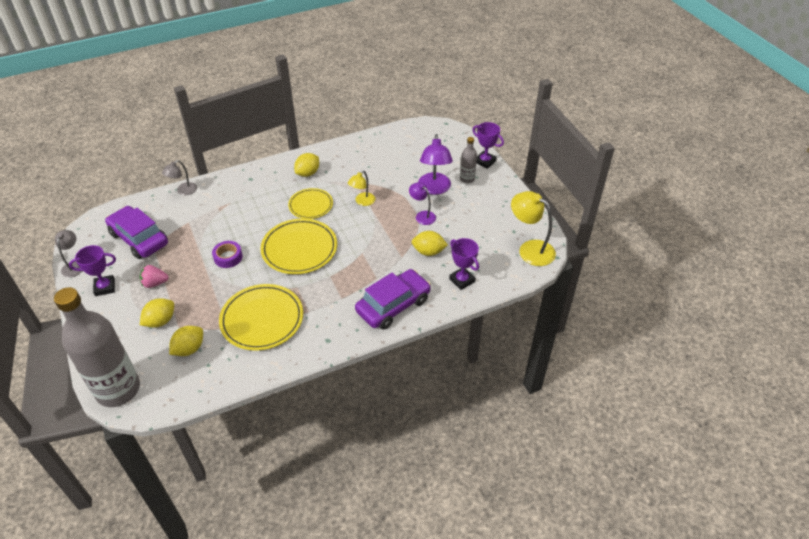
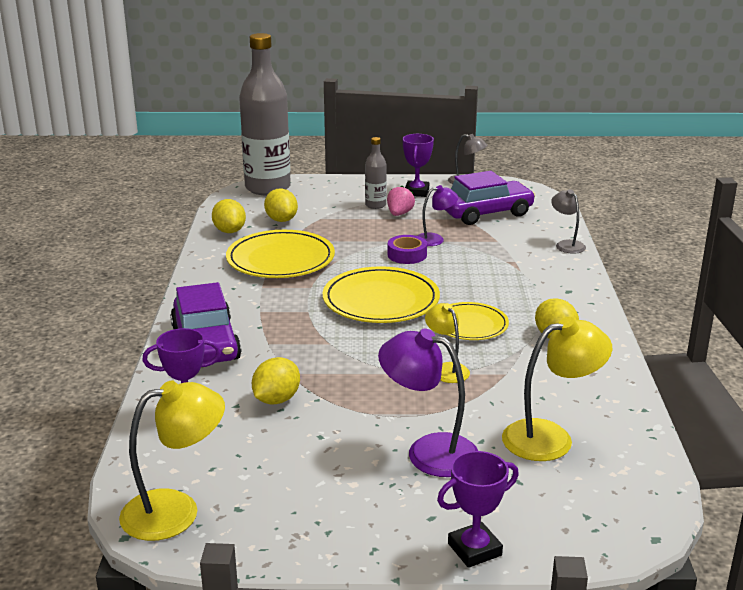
camera: 115 degrees right, 20 degrees down
(160, 321) = (337, 211): yellow lemon -> yellow lemon (229, 231)
(399, 158) = (550, 437): none -> yellow lamp
(422, 215) = (366, 417): purple lamp -> purple lamp (435, 239)
(467, 179) = (431, 502): grey bottle -> grey bottle (375, 205)

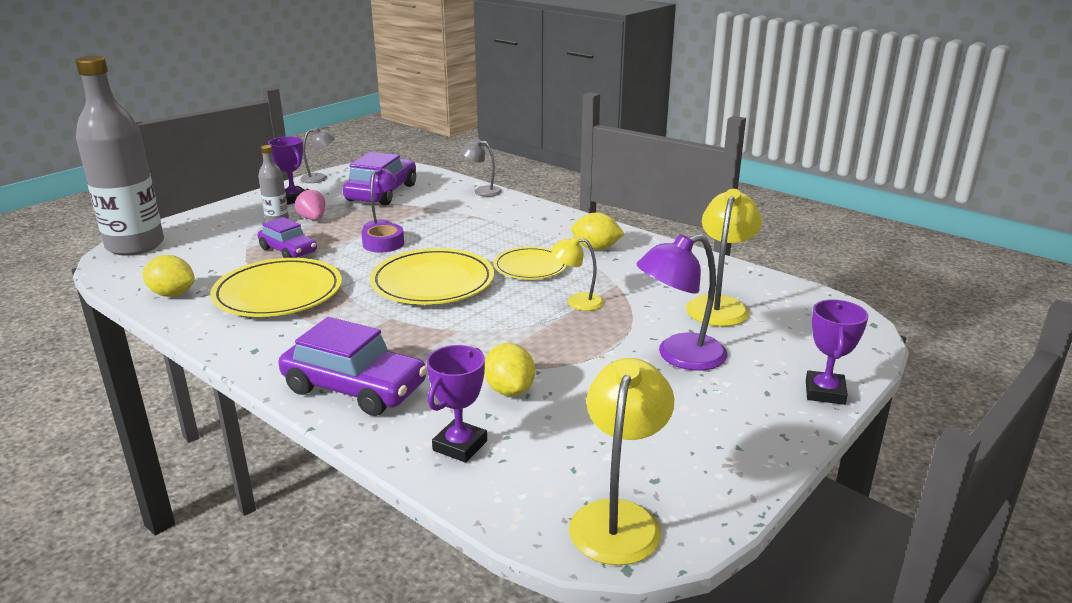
camera: 50 degrees left, 0 degrees up
(281, 220) = (209, 264): yellow lemon -> none
(340, 231) = (288, 250): none -> purple car

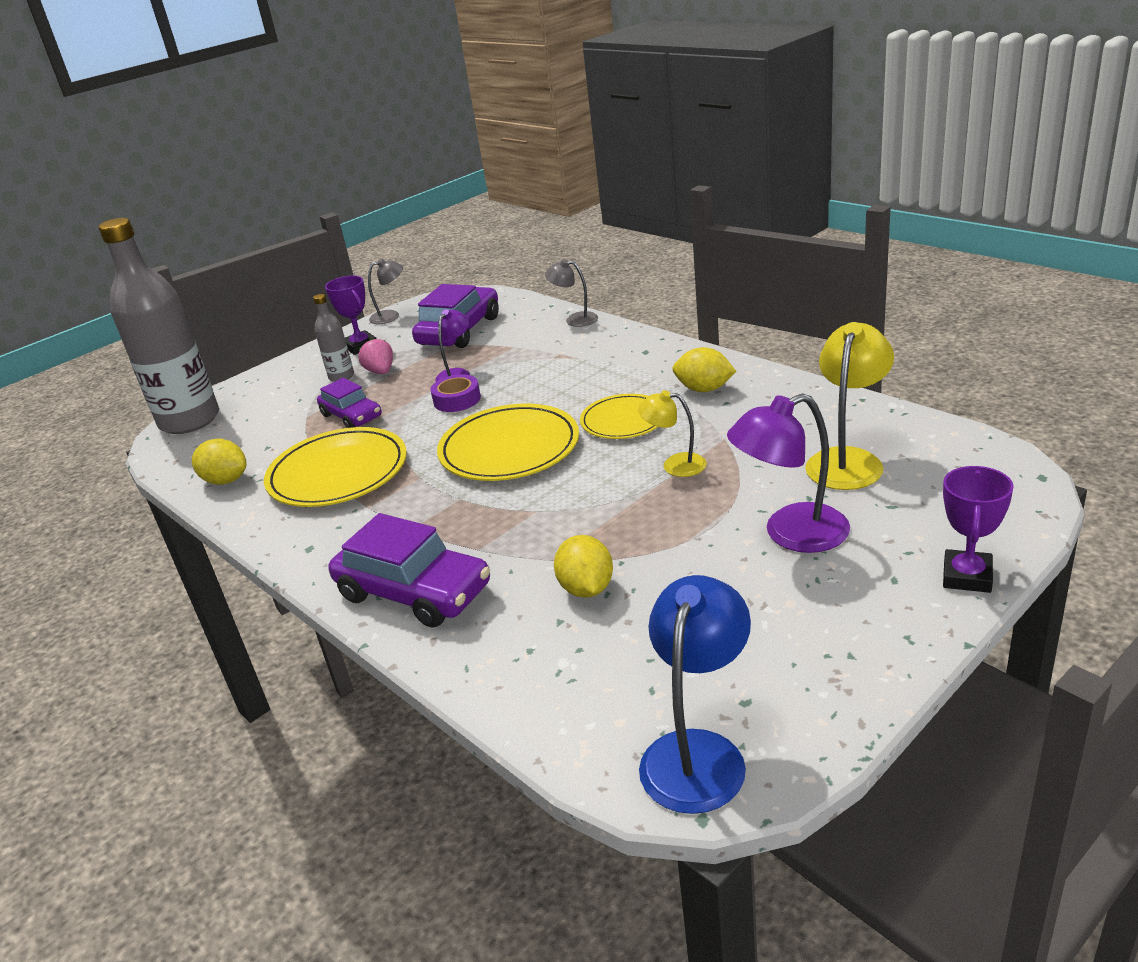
camera: 10 degrees right, 5 degrees up
(460, 446) = (525, 663): purple trophy -> none
(618, 518) = (698, 752): yellow lamp -> blue lamp

